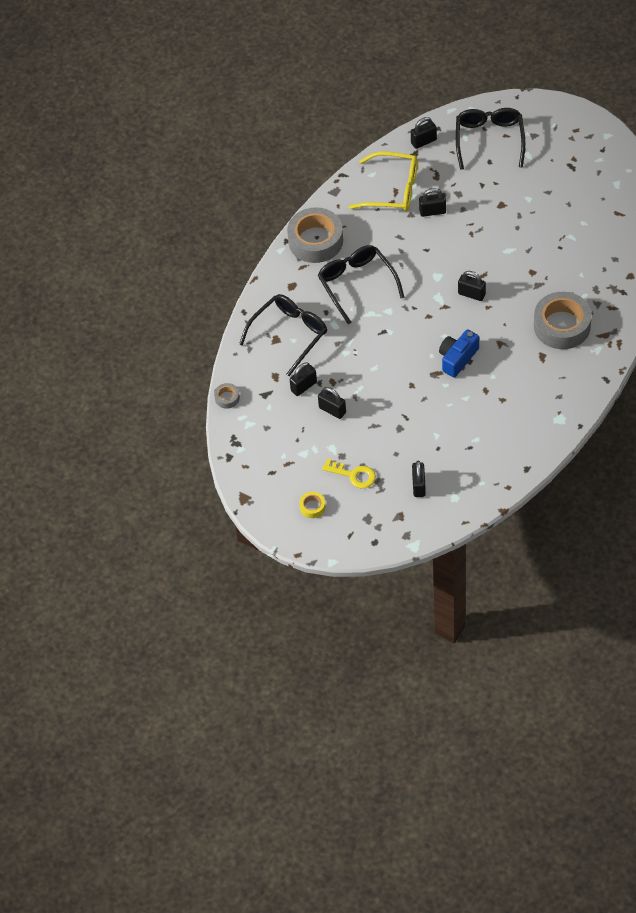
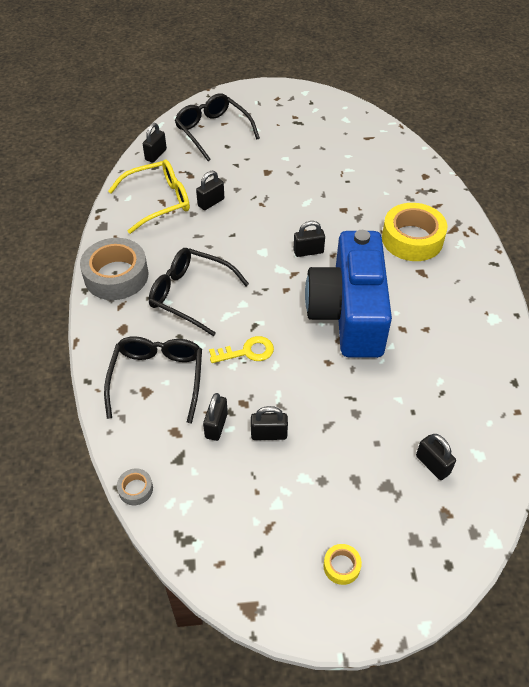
camera: 40 degrees left, 5 degrees down
(354, 475) = (354, 495): yellow key -> yellow key (247, 352)
(457, 358) = (349, 313): blue camera -> blue camera, size x2.22
(562, 326) = (412, 239): grey tape -> yellow tape

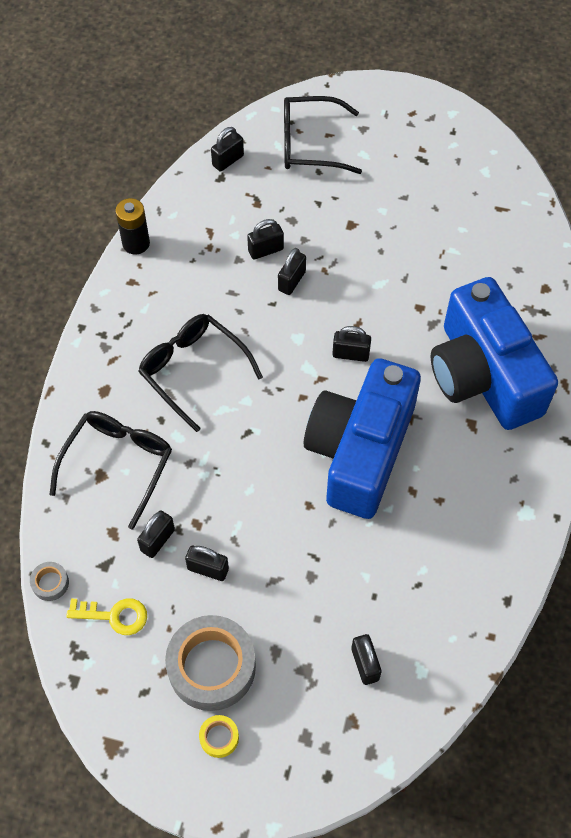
camera: 20 degrees right, 10 degrees up
(106, 223) = (136, 243): none -> black battery
(116, 276) = (121, 319): grey tape -> grey tape (212, 667)
(158, 201) = (205, 230): yellow glasses -> none
(213, 131) = (310, 144): black glasses -> black glasses turned 75 degrees counterclockwise
(240, 217) = (291, 281): none -> black padlock
(247, 352) = (226, 463): yellow key -> yellow key (114, 616)
(412, 239) = (483, 375): yellow tape -> blue camera

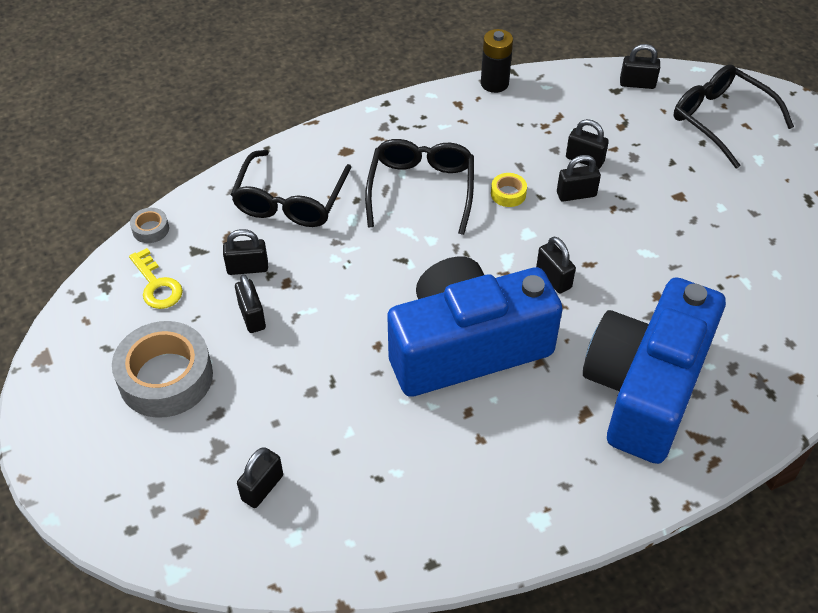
camera: 50 degrees right, 10 degrees down
(118, 464) = (290, 201): black glasses -> black glasses turned 120 degrees clockwise
(219, 737) = (105, 425): yellow tape -> yellow tape (508, 194)

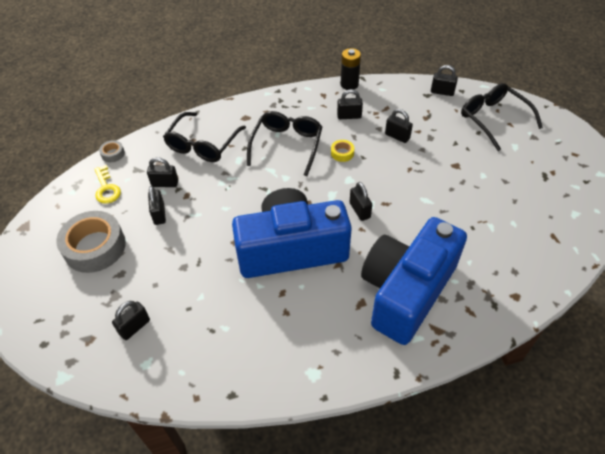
camera: 10 degrees right, 0 degrees up
(576, 194) = (387, 158): black padlock -> black padlock (349, 116)

